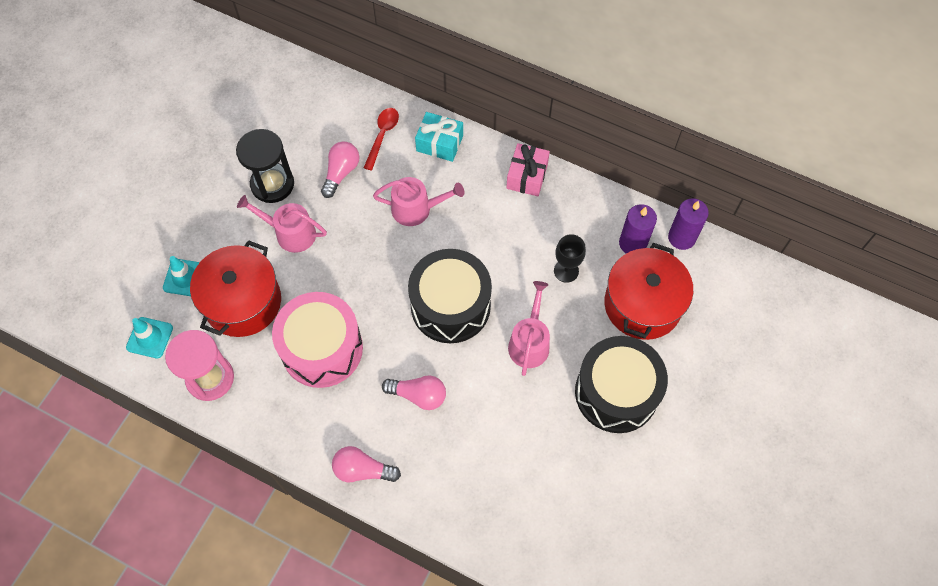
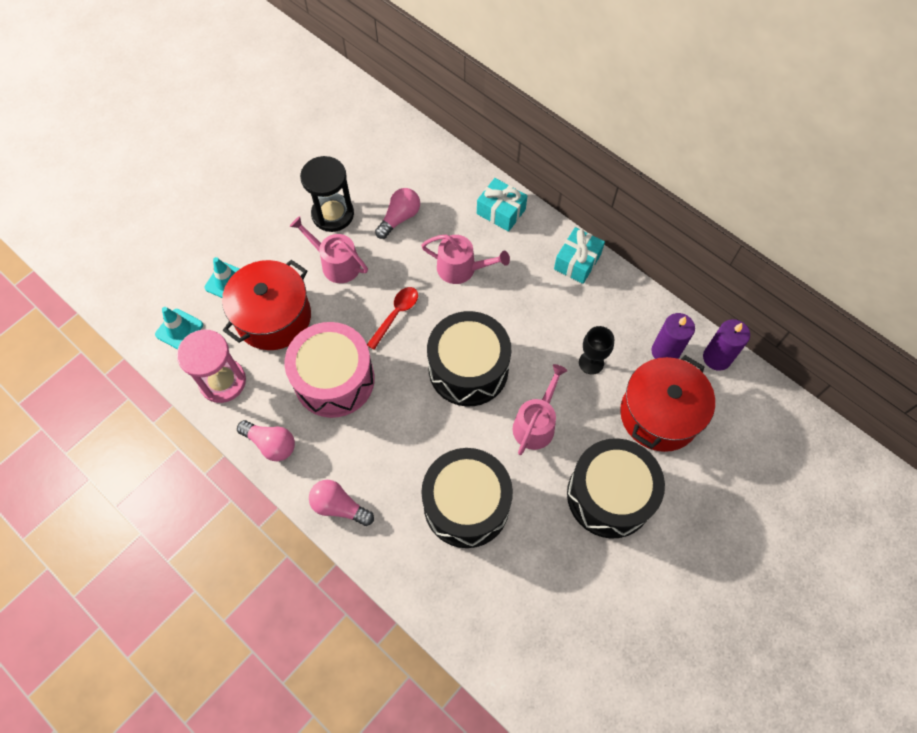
camera: 15 degrees right, 0 degrees up
(382, 136) = (448, 192): red spoon -> red spoon (396, 315)
(418, 395) = (413, 448): pink light bulb -> pink light bulb (271, 444)
(484, 436) = (466, 505): none -> black drum
(527, 176) = (577, 262): pink gift -> turquoise gift

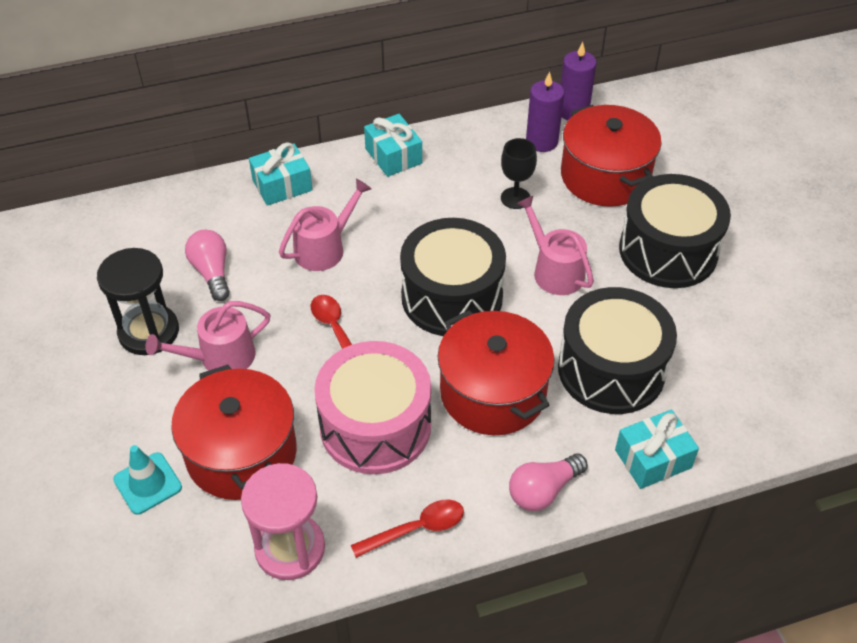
camera: 60 degrees left, 15 degrees down
(179, 330) = (173, 570): turquoise traffic cone -> none
(271, 444) = (416, 529): pink light bulb -> red spoon
(401, 436) = (493, 392): none -> red pot
(403, 567) = (653, 459): none -> turquoise gift

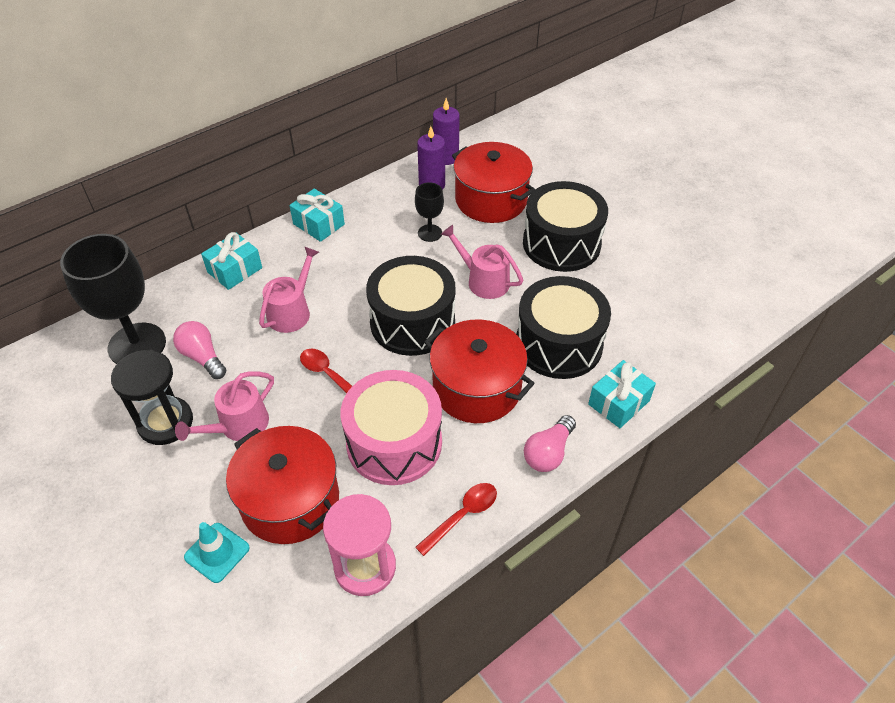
camera: 20 degrees left, 0 degrees up
(151, 241) = (137, 345): none -> black goblet

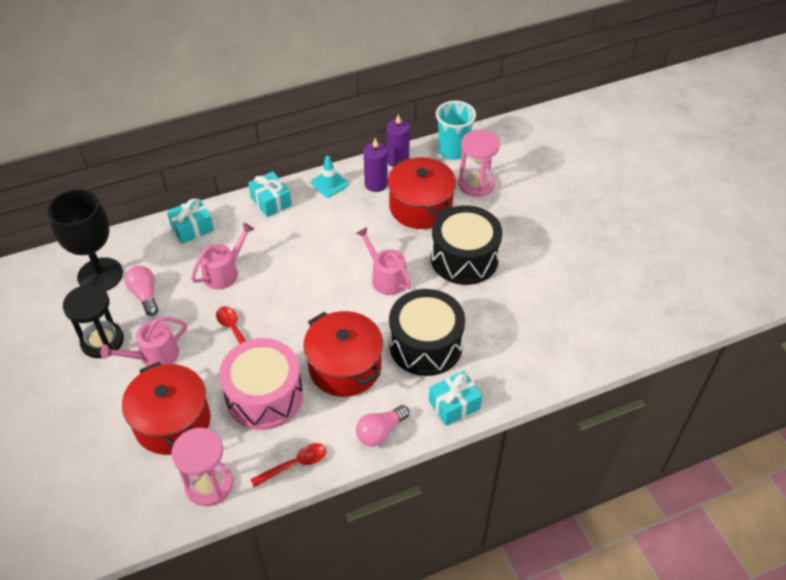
camera: 15 degrees right, 0 degrees up
(217, 552) = (108, 448): turquoise traffic cone -> turquoise traffic cone (329, 183)
(412, 322) = (315, 301): black drum -> none
(430, 233) = (358, 227): black goblet -> none
(502, 138) = (453, 151): none -> turquoise cup
(541, 166) = (476, 184): none -> pink hourglass

